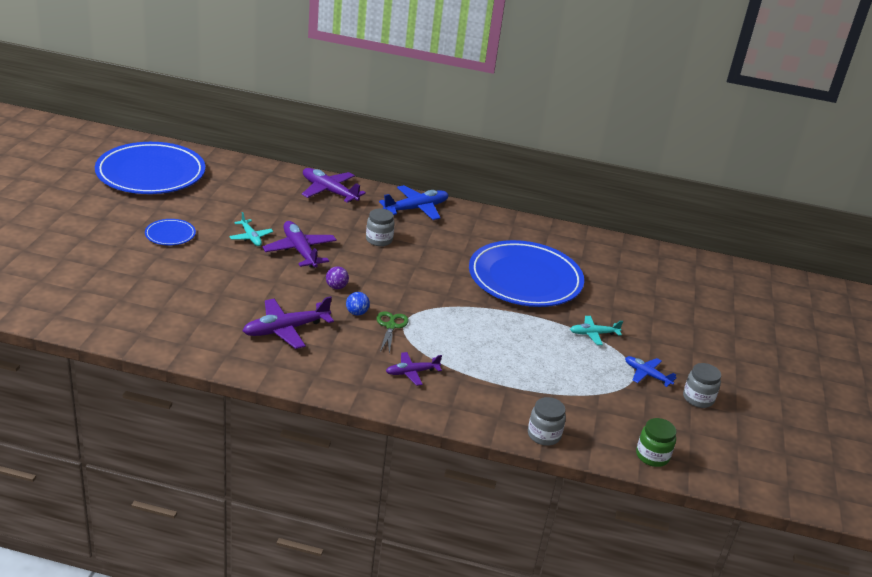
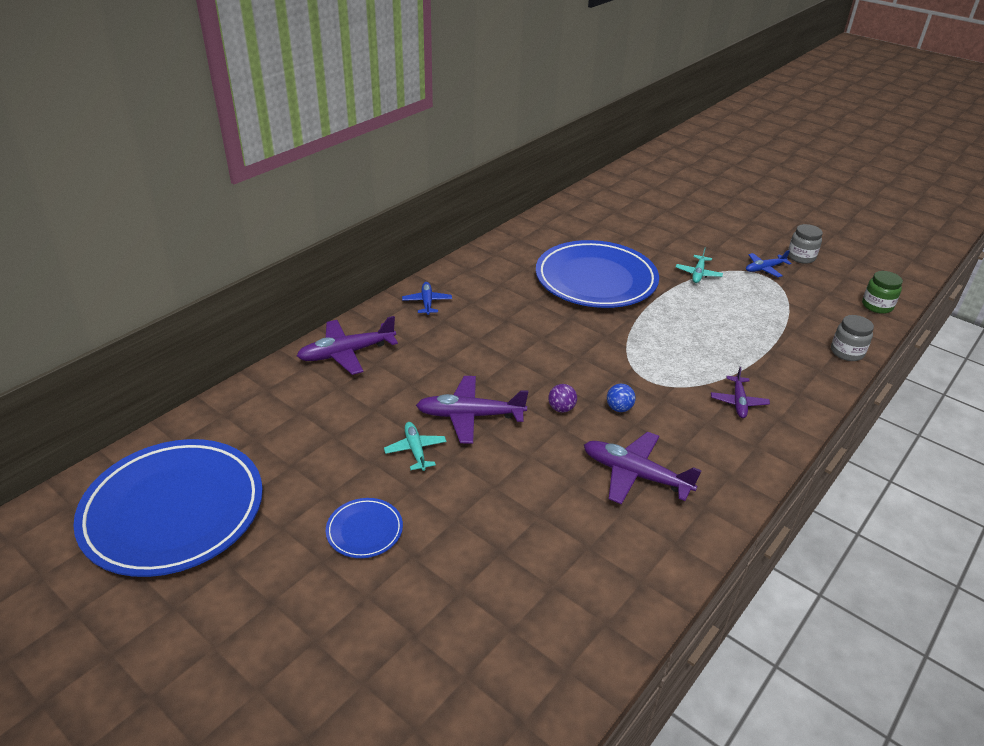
camera: 60 degrees left, 5 degrees up
(251, 237) = (415, 450): turquoise plane -> turquoise plane turned 105 degrees counterclockwise
(286, 329) = (635, 475): purple plane -> purple plane turned 120 degrees clockwise
(379, 240) = (477, 348): grey jar -> none
(391, 326) = (652, 391): green scissors -> none
(416, 209) = (427, 302): blue plane -> blue plane, size x0.60

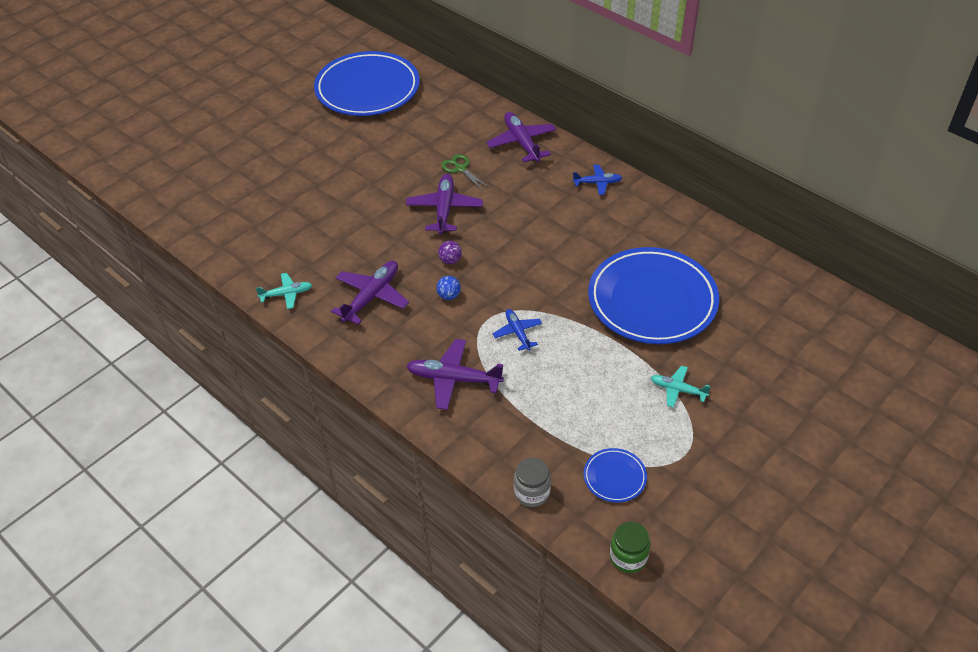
camera: 95 degrees right, 10 degrees up
(364, 530) = (340, 164): blue plate -> blue plate (614, 477)
(391, 403) = (460, 169): none -> green scissors
(415, 450) = (409, 182): turquoise plane -> turquoise plane (286, 294)
(738, 402) = (454, 379): purple plane -> purple plane, size x1.67
(764, 269) = (700, 458): blue plane -> blue plane (517, 332)
(801, 257) = (737, 507): grey jar -> none

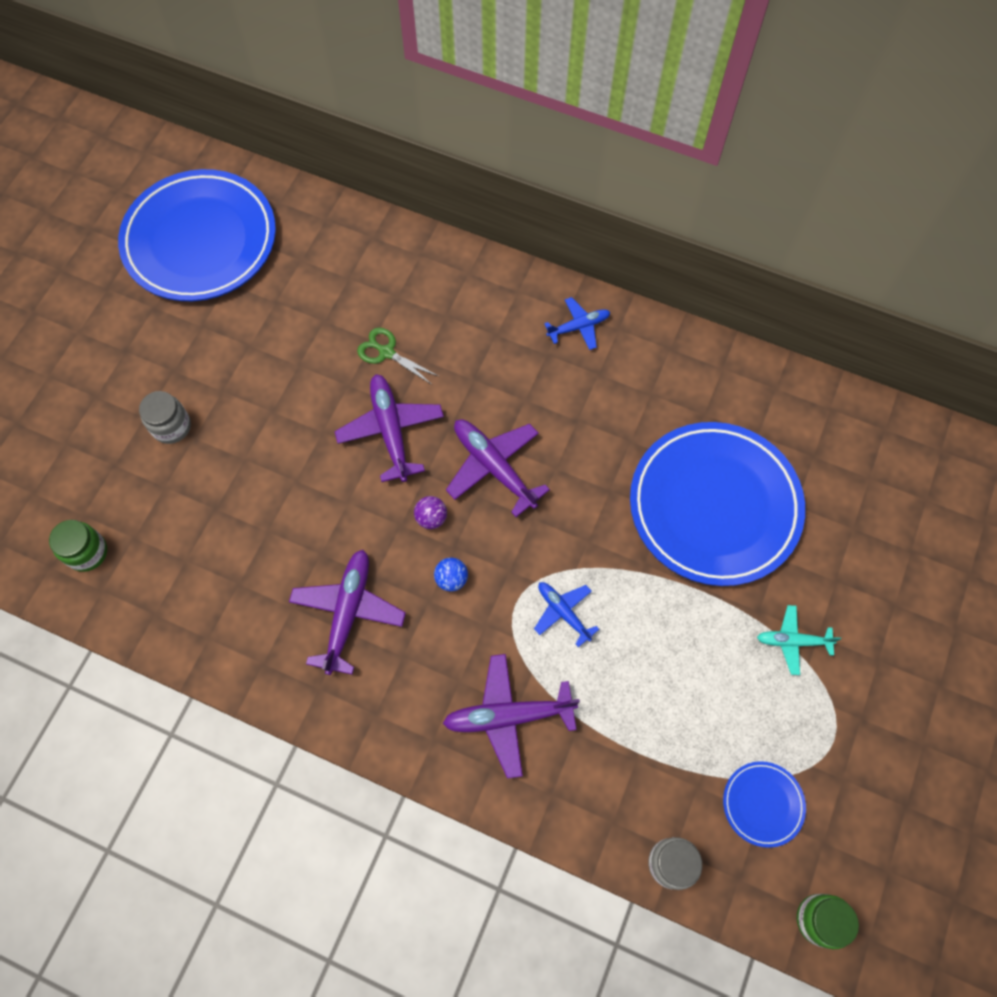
camera: 20 degrees left, 20 degrees up
(222, 226) = (87, 552): none -> green jar
(286, 294) = (228, 644): turquoise plane -> none
(305, 176) = (171, 426): none -> grey jar
(522, 143) = (453, 283): purple plane -> purple plane (494, 467)

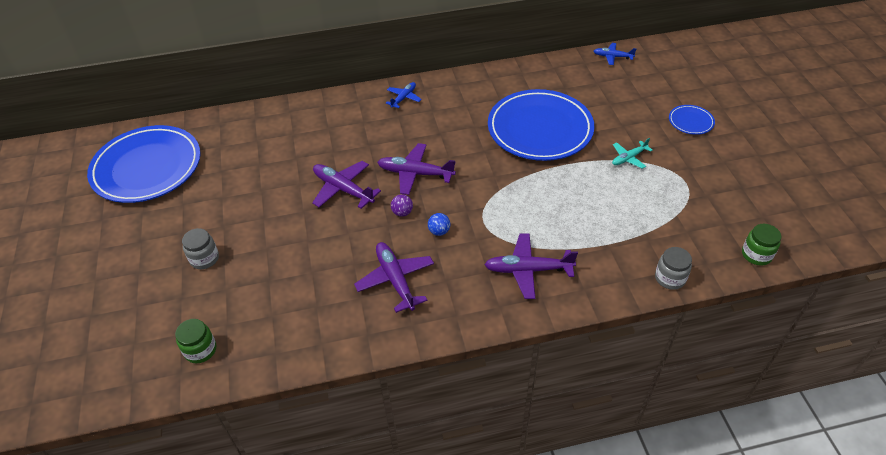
camera: 35 degrees left, 20 degrees down
(386, 352) = (309, 159): green scissors -> none
(509, 716) = (528, 270): purple plane -> purple plane turned 45 degrees clockwise
(563, 612) = (511, 211): blue plane -> blue plane (613, 57)
(762, 804) = (683, 227): blue plate -> blue plate (690, 121)

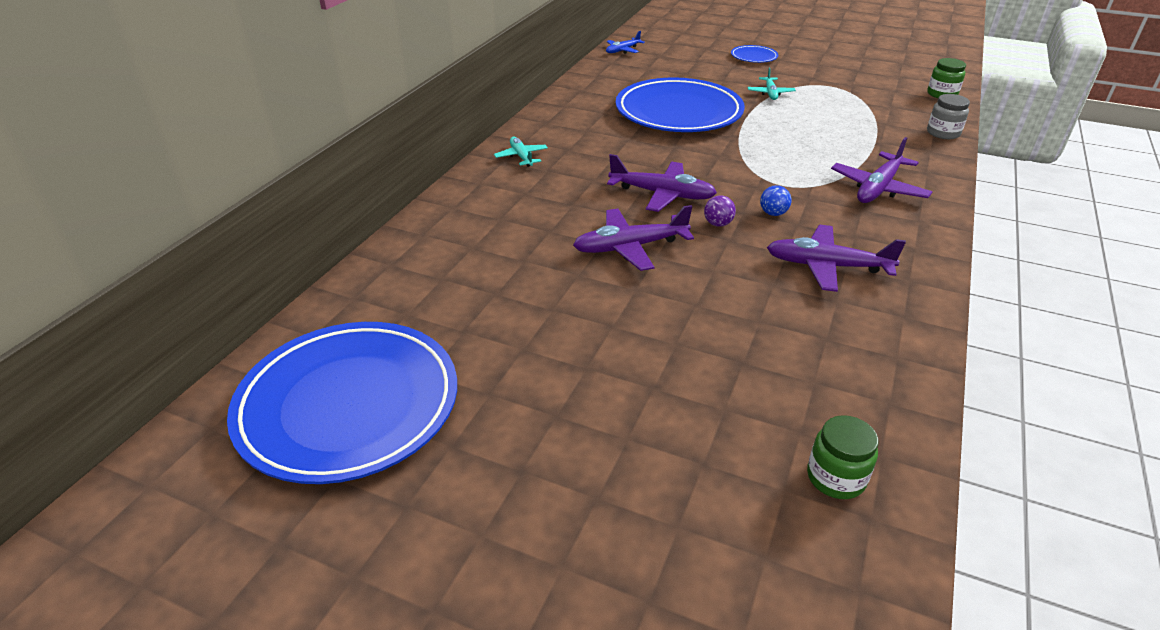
camera: 55 degrees left, 10 degrees down
(204, 259) = (639, 410): grey jar -> none
(403, 98) = (521, 157): blue plane -> turquoise plane
(415, 174) = (661, 194): purple plane -> purple plane turned 120 degrees counterclockwise

